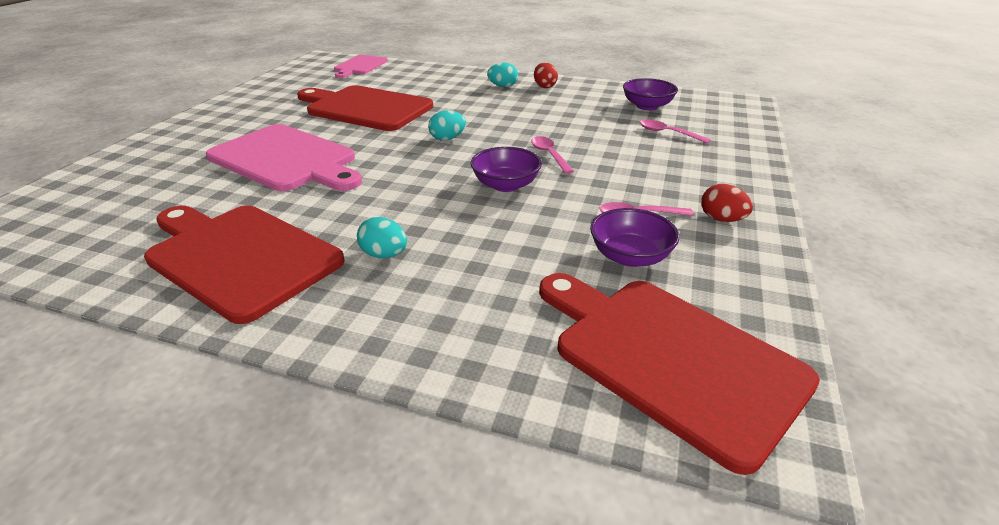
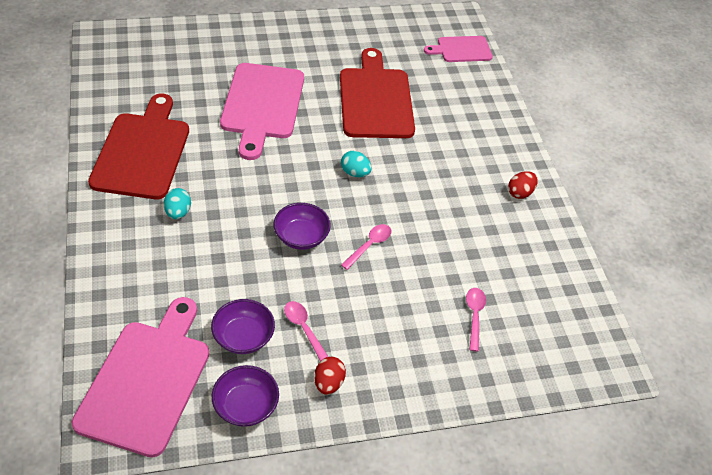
camera: 55 degrees right, 15 degrees up
(503, 86) = (494, 163): turquoise egg -> none
(647, 106) = (531, 285): purple bowl -> purple bowl (246, 406)
(670, 358) = (147, 381): red cutting board -> pink cutting board

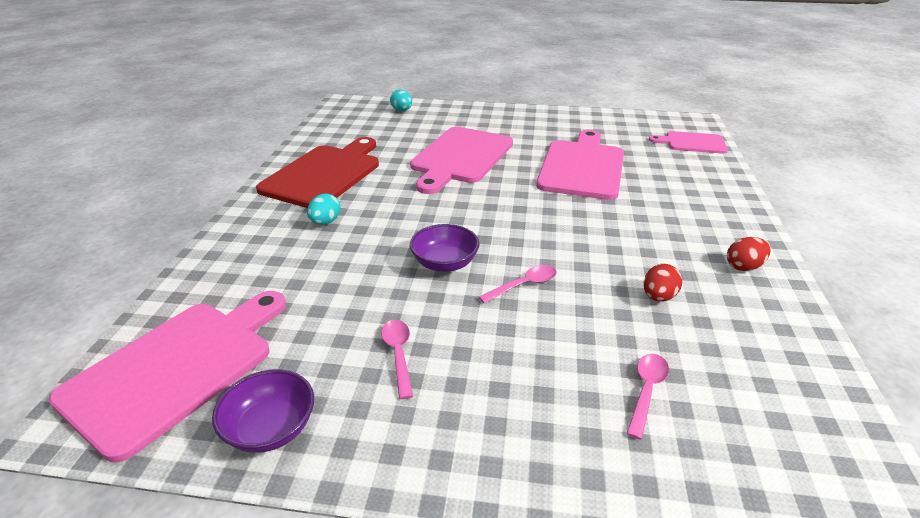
camera: 25 degrees right, 15 degrees down
(243, 337) = (319, 347): purple bowl -> none
(328, 383) = (397, 427): red egg -> red egg (658, 297)
(355, 173) = (534, 219): turquoise egg -> turquoise egg (402, 110)
(375, 100) = (582, 167): red cutting board -> pink cutting board

